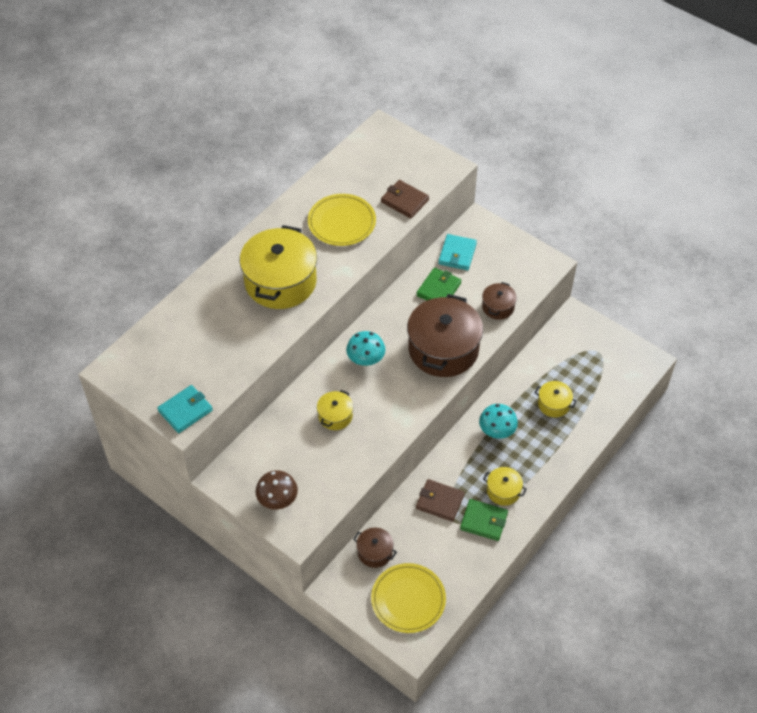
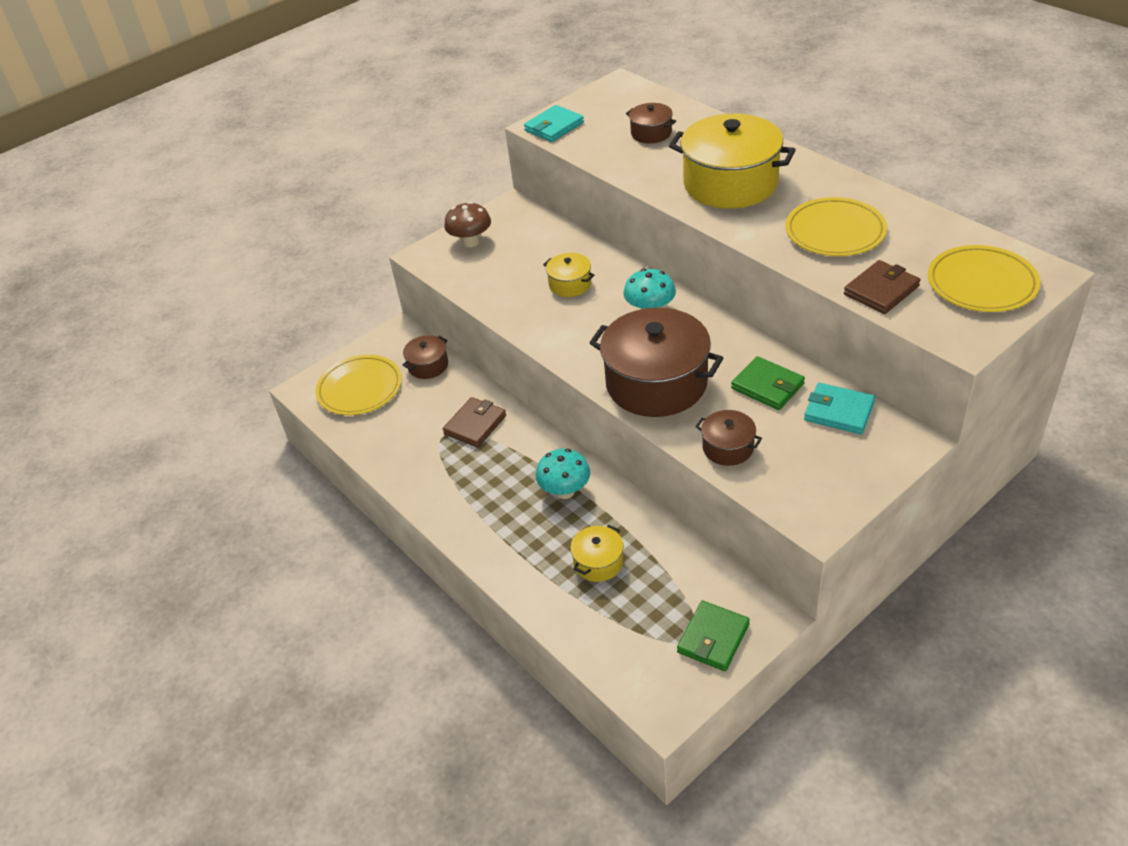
camera: 105 degrees right, 10 degrees down
(185, 410) = (554, 127): turquoise wallet -> turquoise wallet turned 75 degrees clockwise
(202, 338) = (651, 133): none -> brown pot
(394, 156) = (981, 284): none -> yellow plate
(484, 521) = (434, 463): green wallet -> green wallet (713, 638)
(503, 491) = (471, 487): yellow pot -> none

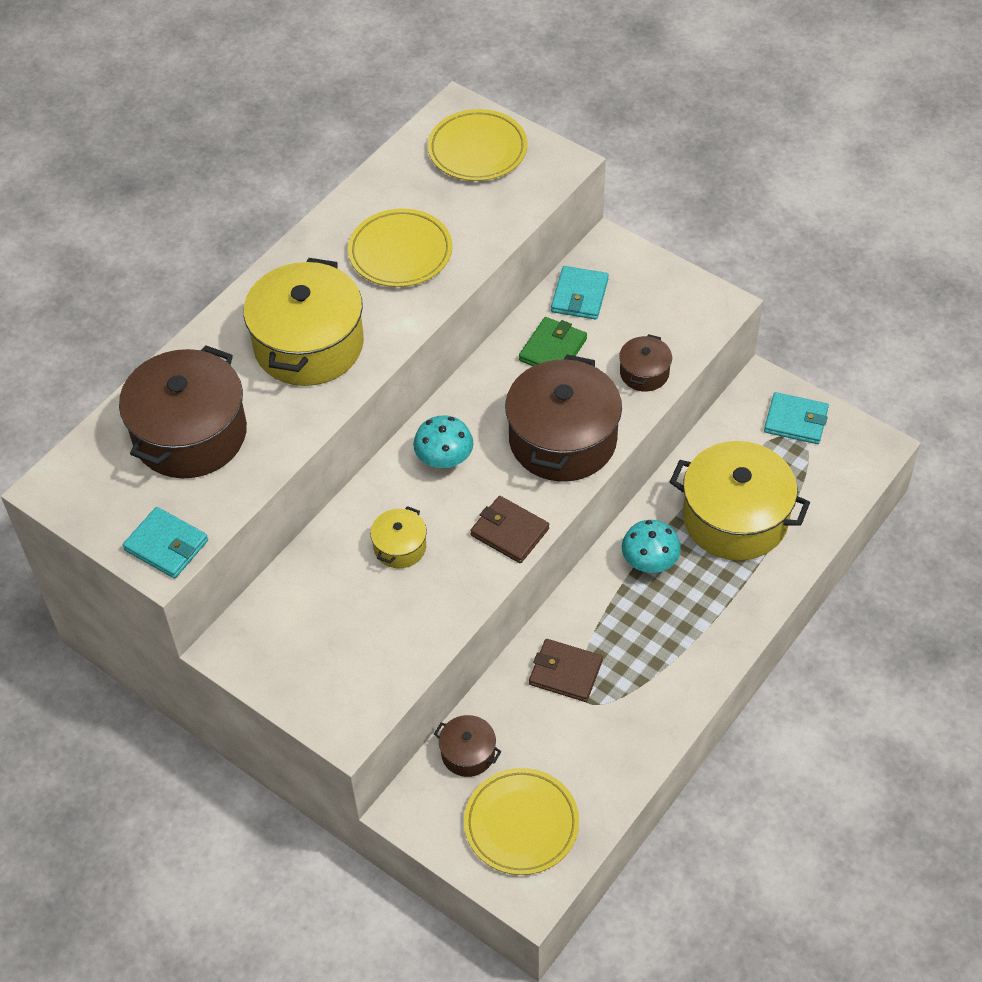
camera: 105 degrees left, 10 degrees up
(471, 242) = (314, 678): brown mushroom -> none
(598, 562) = (735, 518): yellow pot -> yellow pot, size x2.13
(651, 133) = (190, 434): brown pot -> brown pot, size x2.13
(713, 638) = (796, 421): green wallet -> turquoise wallet
(881, 290) = (495, 216): brown wallet -> brown wallet (509, 532)

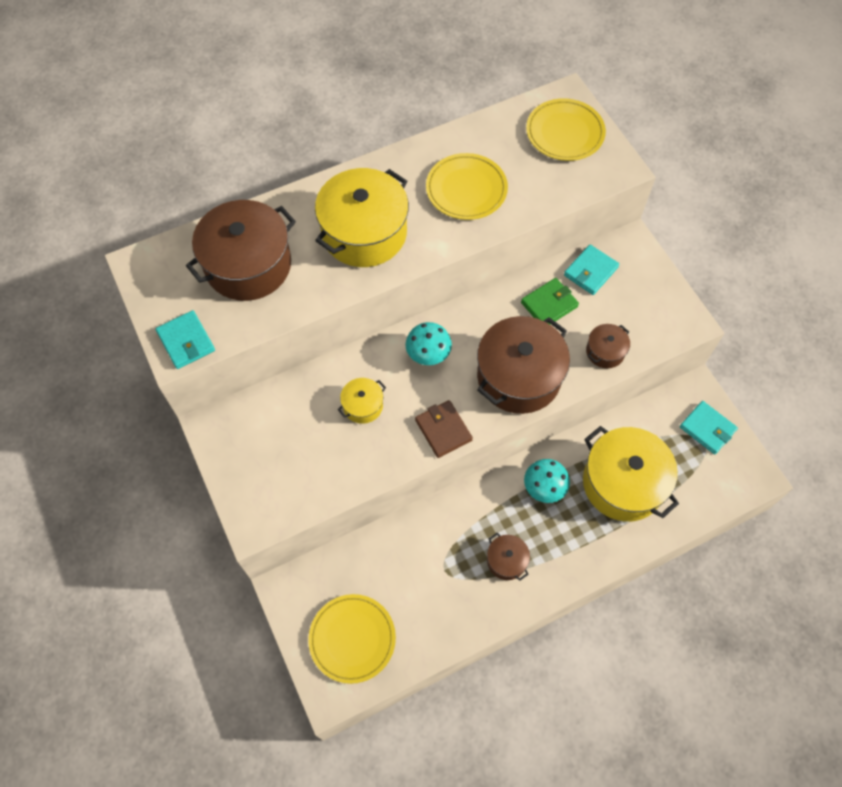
camera: 25 degrees right, 10 degrees up
(468, 753) = (345, 568): brown pot -> brown pot (506, 560)
(565, 672) = (442, 541): brown wallet -> none

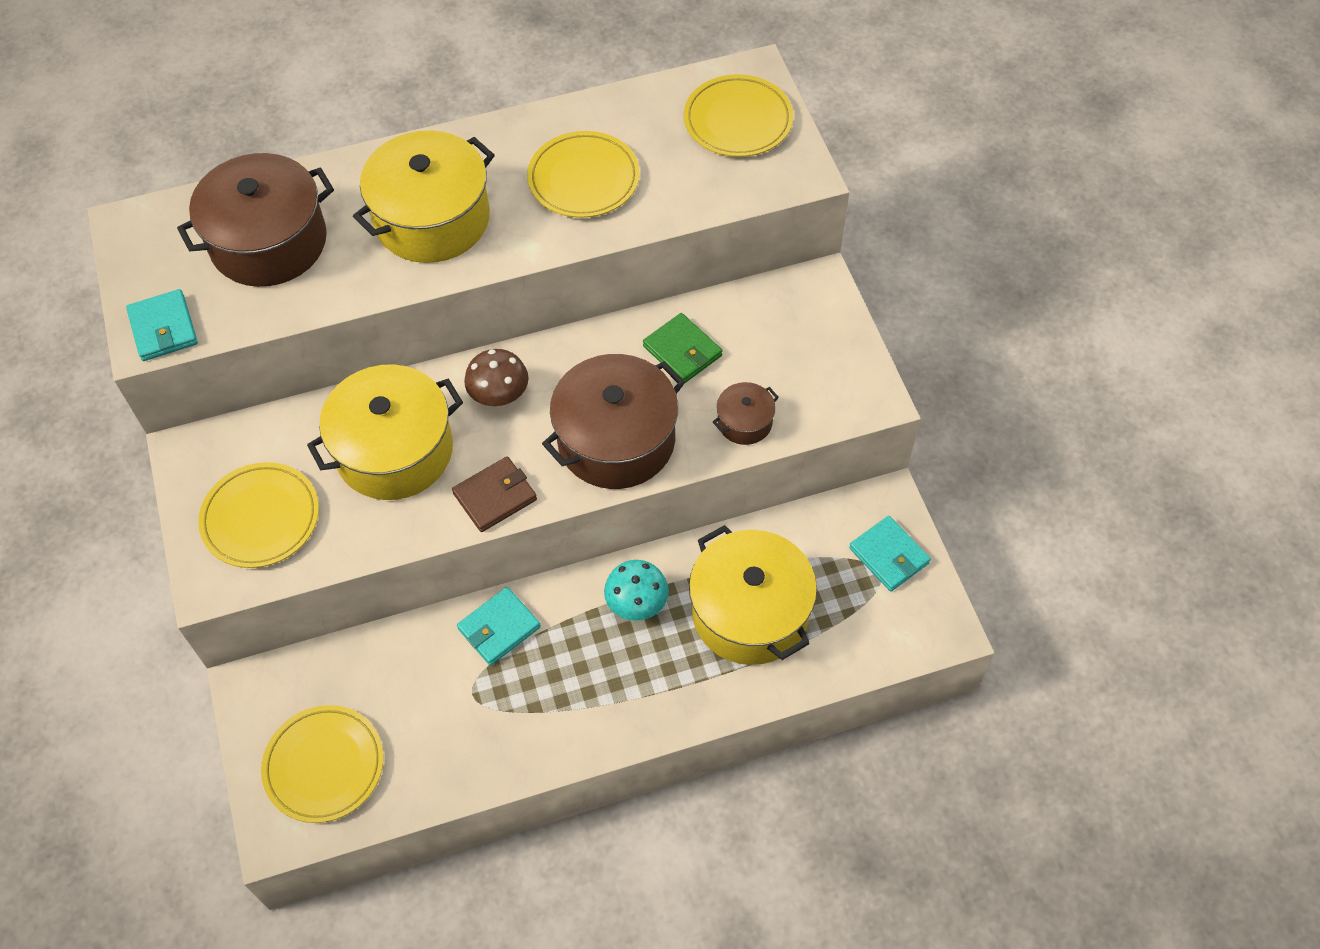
camera: 10 degrees right, 5 degrees down
(278, 470) = (261, 518): none -> yellow plate
(363, 406) = (394, 451): yellow pot -> yellow pot, size x2.13
(428, 355) = (499, 396): turquoise mushroom -> brown mushroom
(443, 430) = (495, 496): brown wallet -> brown wallet turned 75 degrees clockwise
(506, 560) = (561, 693): brown pot -> none
(549, 304) = (682, 351): green wallet -> green wallet turned 75 degrees clockwise
(590, 271) = (751, 314): turquoise wallet -> turquoise wallet (499, 628)

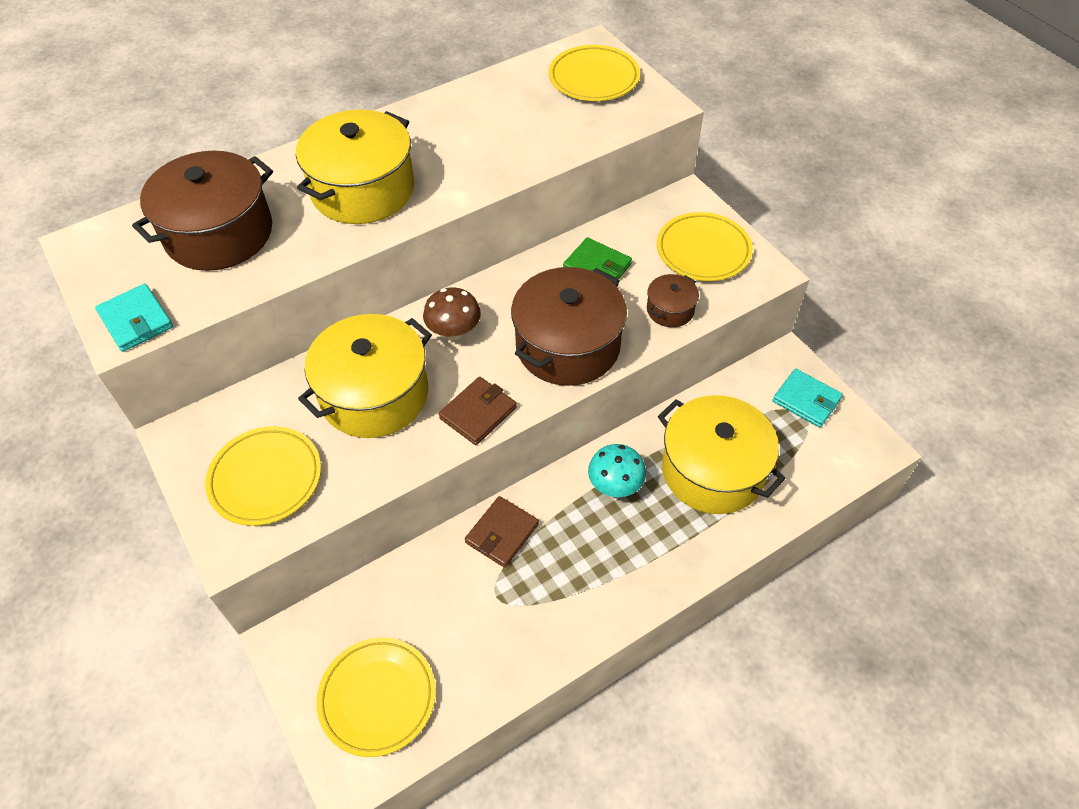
camera: 15 degrees left, 5 degrees down
(499, 628) = (502, 533): turquoise wallet -> brown wallet
(584, 179) = (484, 139): yellow plate -> yellow plate (703, 251)

